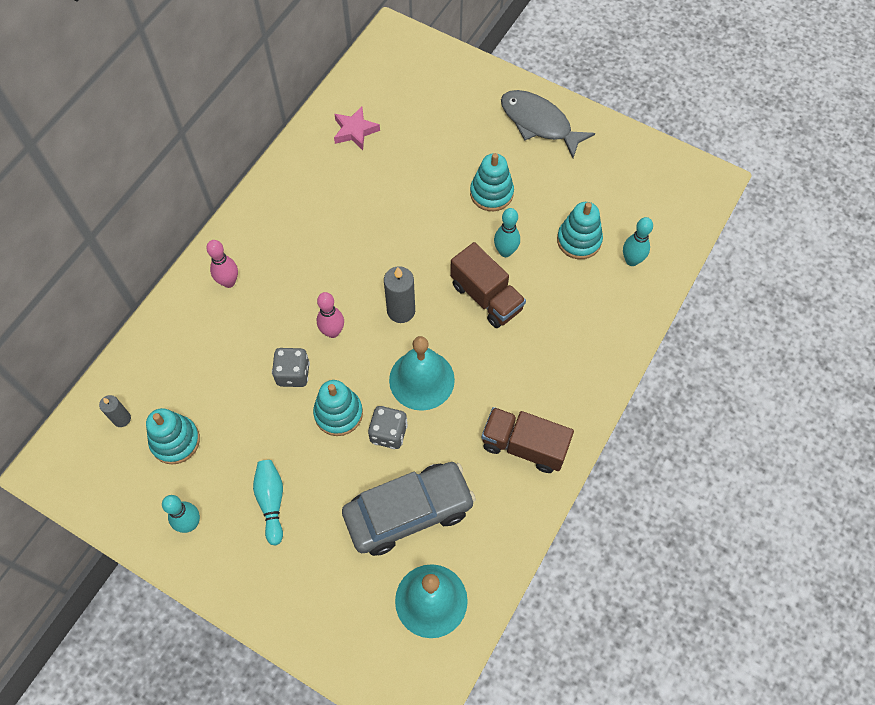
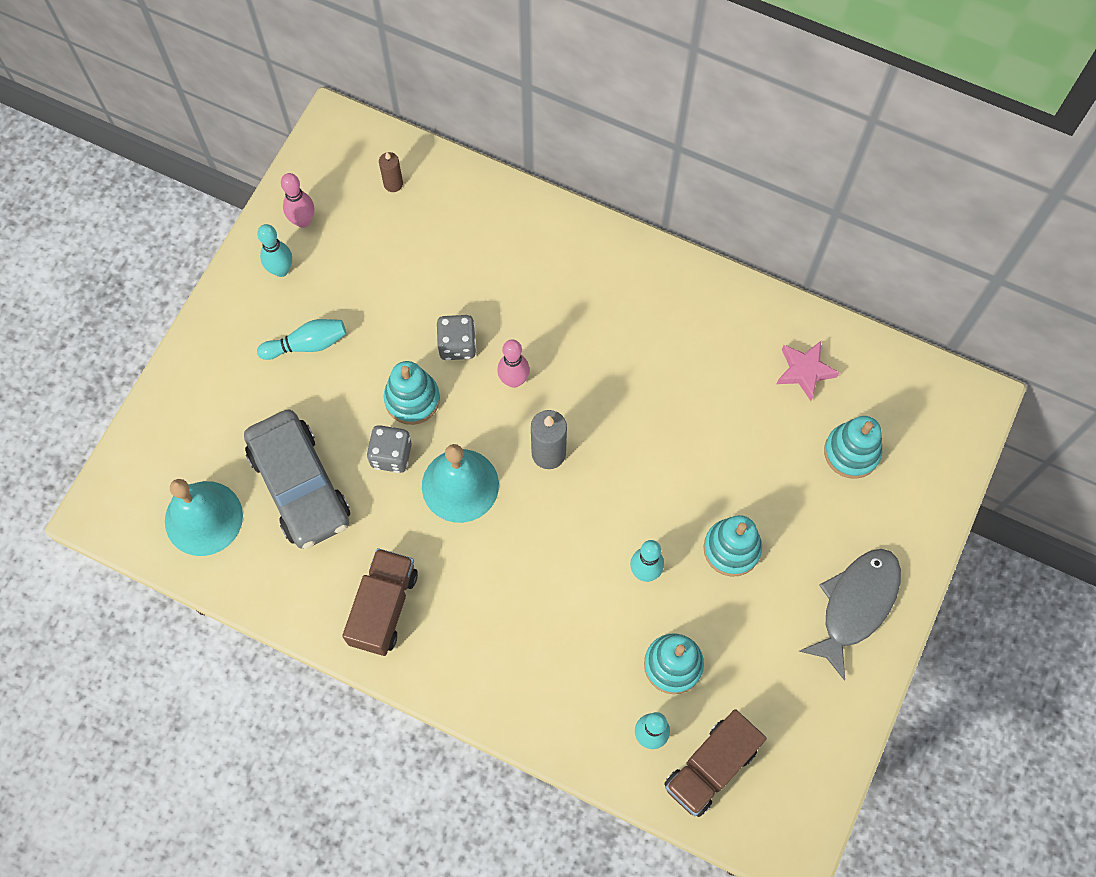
camera: 85 degrees right, 5 degrees up
(122, 419) = (393, 184): grey candle -> brown candle
(175, 441) = (371, 239): turquoise stacking toy -> turquoise stacking toy (851, 452)
(229, 282) = (568, 260): pink bowling pin -> pink bowling pin (303, 221)
(486, 297) = (577, 552): brown truck -> brown truck (710, 767)

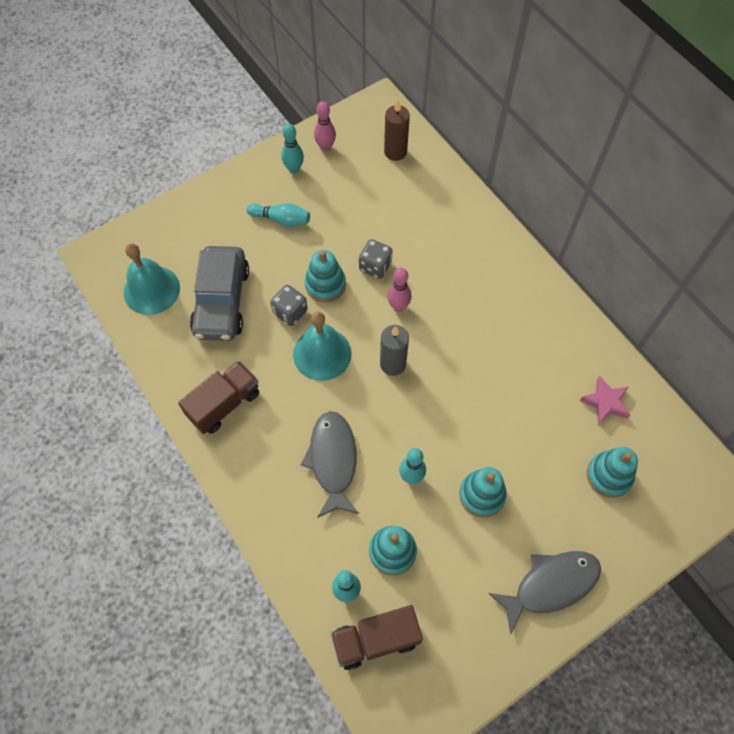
camera: 30 degrees right, 5 degrees down
(393, 184) = (395, 152): brown candle -> brown candle, size x1.64
(548, 602) = (333, 460): none -> grey fish

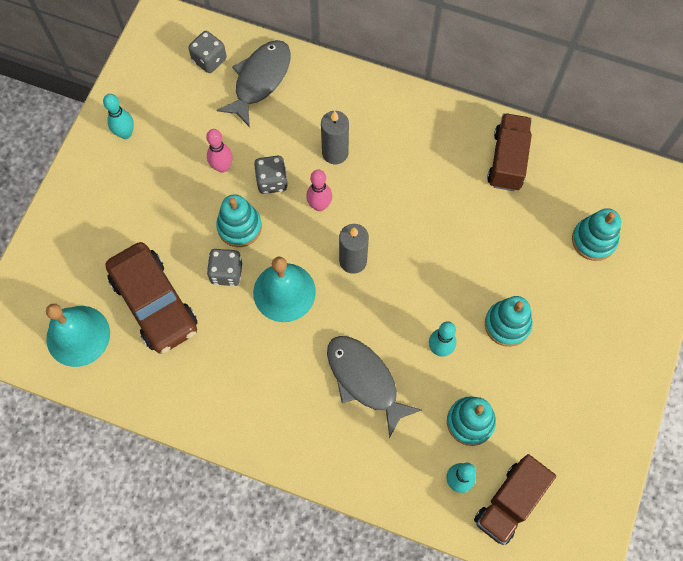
camera: 35 degrees left, 5 degrees up
(221, 301) = (154, 303): grey car -> brown car
(224, 404) = (231, 396): brown truck -> brown truck (507, 160)
(281, 219) = (151, 190): turquoise bowling pin -> none
(325, 147) = (140, 94): pink bowling pin -> pink bowling pin (222, 167)
(395, 152) = (209, 60): brown candle -> grey dice
(440, 274) = (335, 153): none -> grey candle
(550, 585) = (611, 361): grey fish -> grey fish (260, 80)
(605, 402) = (549, 180): pink star -> none

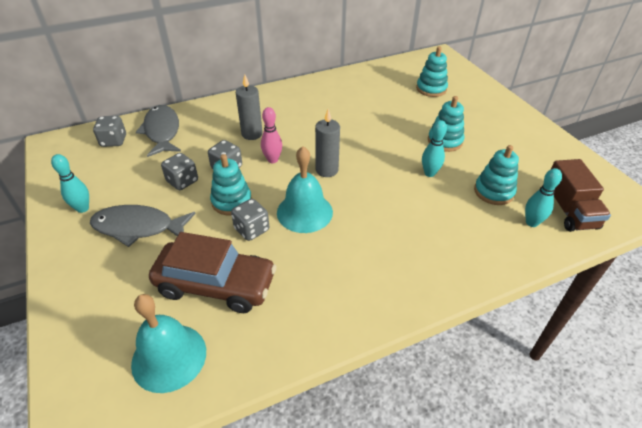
camera: 45 degrees left, 25 degrees down
(222, 167) = (182, 181): pink bowling pin -> grey dice
(365, 380) = (413, 217): grey fish -> grey fish (138, 227)
(507, 160) = (349, 86): brown truck -> none

